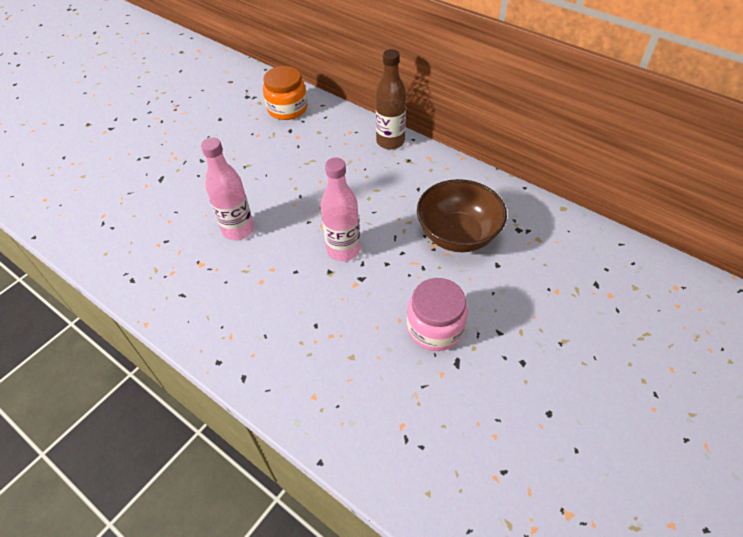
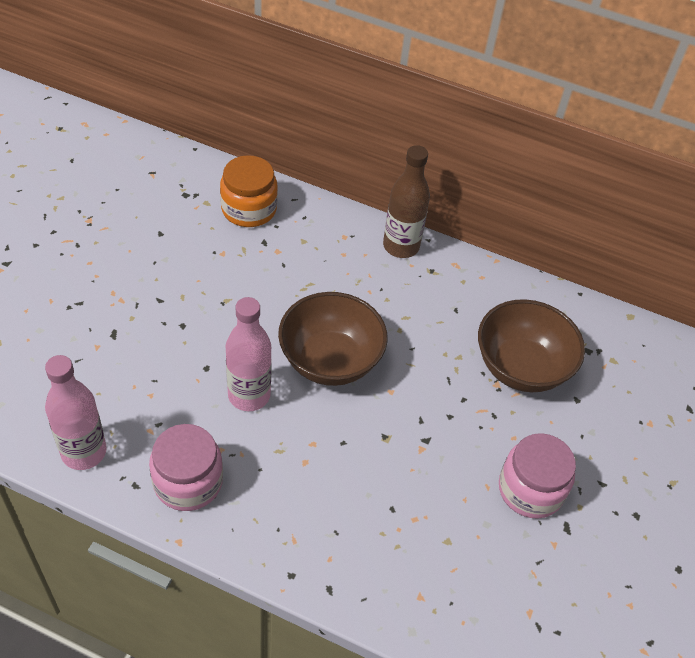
camera: 20 degrees left, 0 degrees up
(170, 283) = (188, 482): none -> pink jar
(307, 213) = (330, 360): none -> brown bowl
(343, 250) = (392, 405): pink bottle -> pink bottle (84, 452)

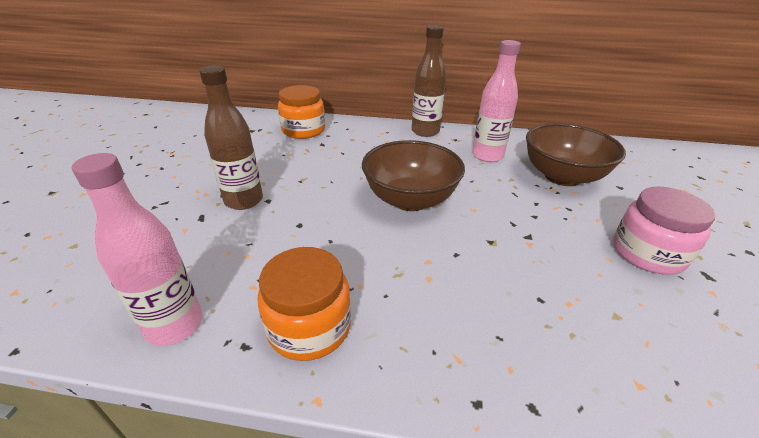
camera: 10 degrees left, 15 degrees down
(158, 320) = (244, 200): none -> brown bottle
(188, 482) = (309, 327): pink jar -> orange jar
(249, 395) = (348, 237): pink bottle -> pink bottle (487, 156)

